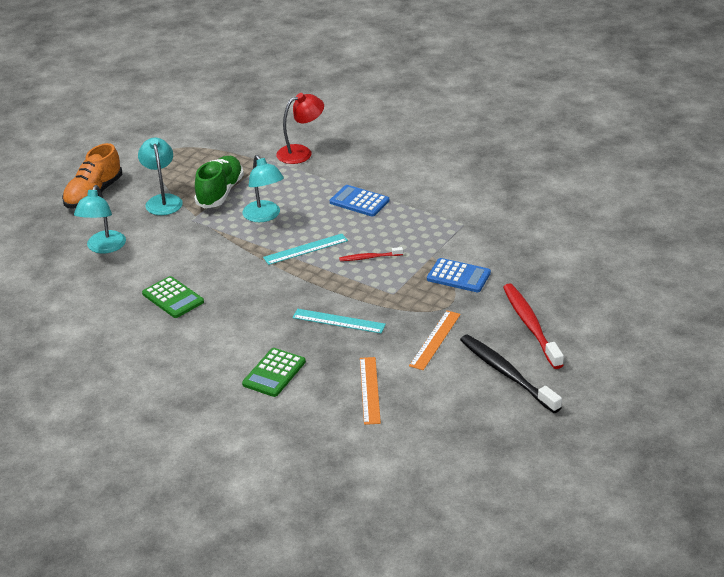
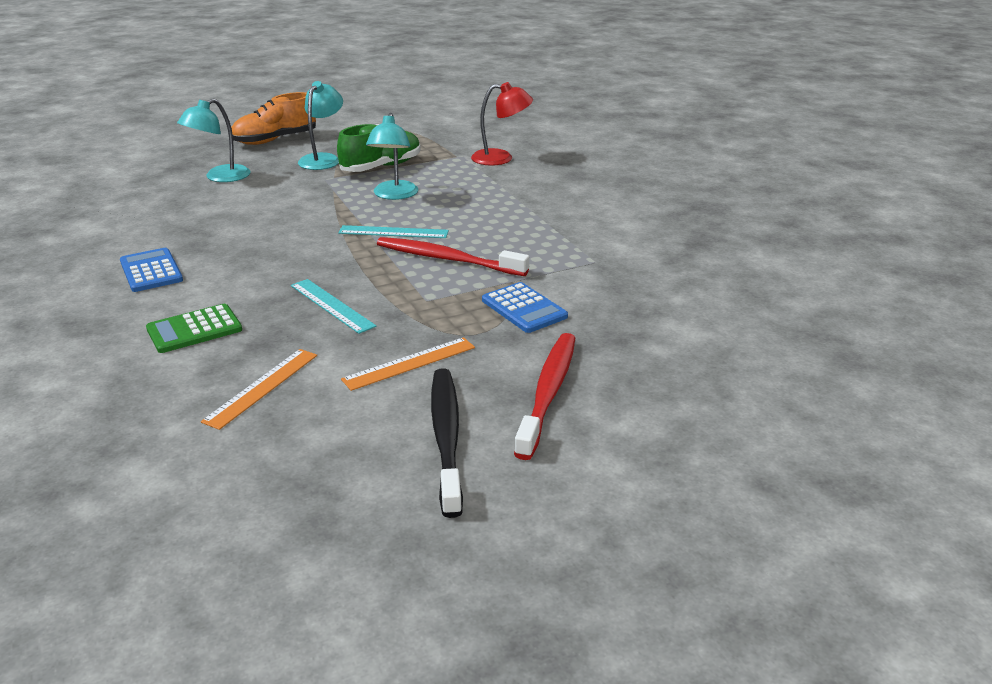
camera: 30 degrees right, 5 degrees down
(173, 298) = (212, 231): green calculator -> none
(359, 201) = (504, 210): blue calculator -> blue calculator (151, 271)
(369, 257) = (448, 259): red toothbrush -> red toothbrush, size x1.95

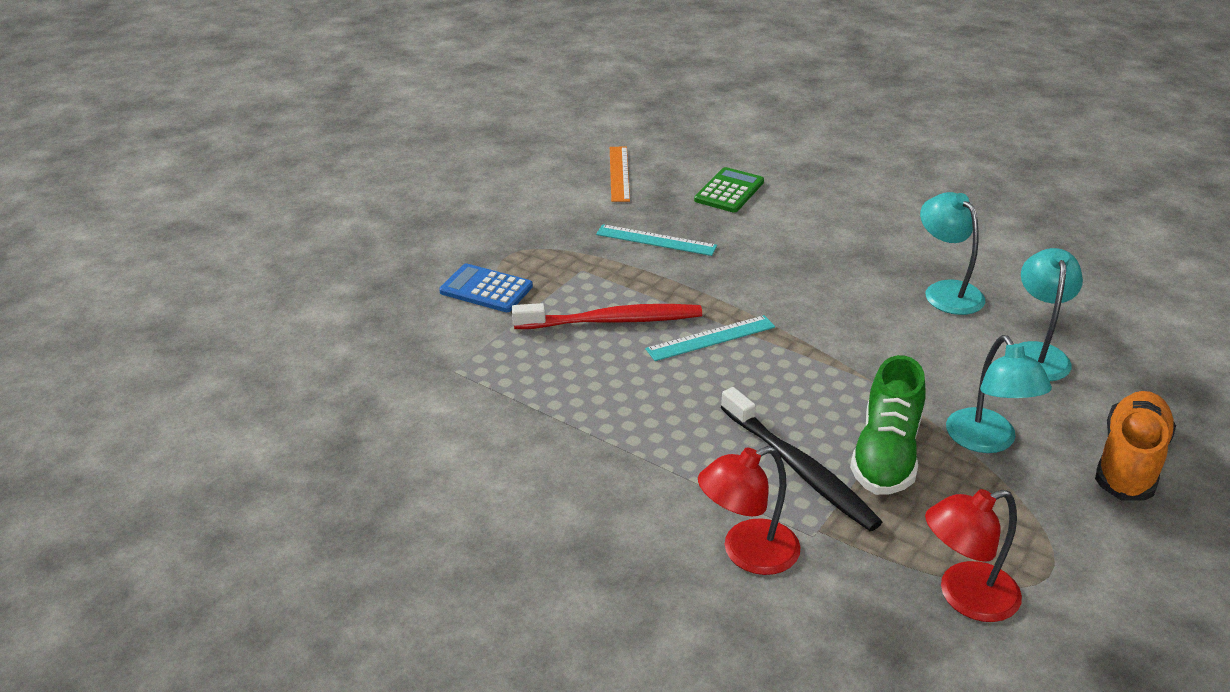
camera: 150 degrees right, 5 degrees up
(151, 271) = (855, 221): blue calculator -> none
(394, 195) = (789, 399): turquoise lamp -> turquoise lamp (946, 291)
(410, 363) = (536, 216): orange ruler -> none
(426, 131) = (964, 597): none -> red lamp
(446, 437) = (462, 182): black toothbrush -> black toothbrush (799, 468)
(548, 393) = (414, 227): red toothbrush -> none

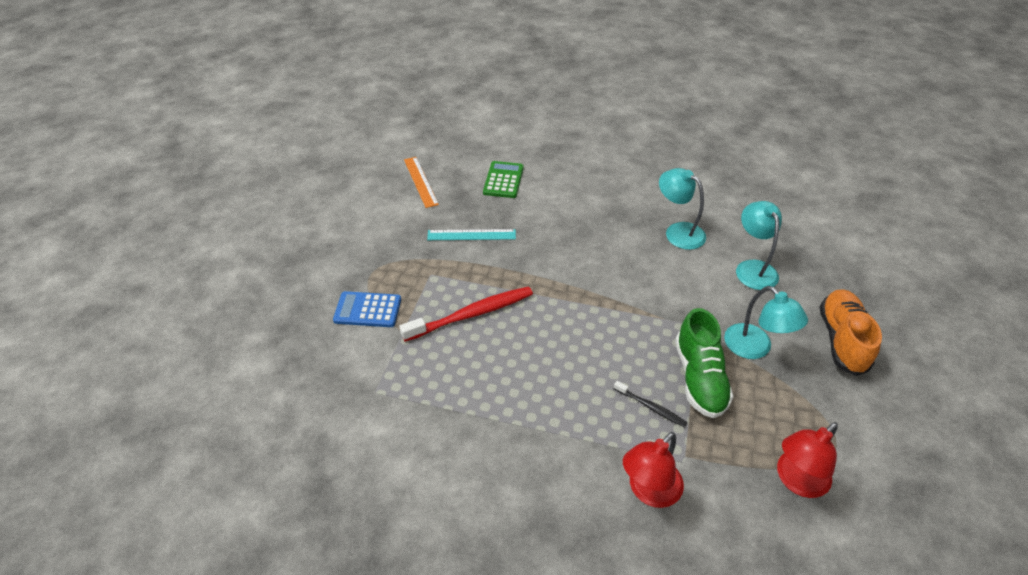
camera: 20 degrees left, 10 degrees up
(711, 338) = (545, 311): turquoise ruler -> none
(799, 468) = (650, 407): black toothbrush -> black toothbrush, size x0.51

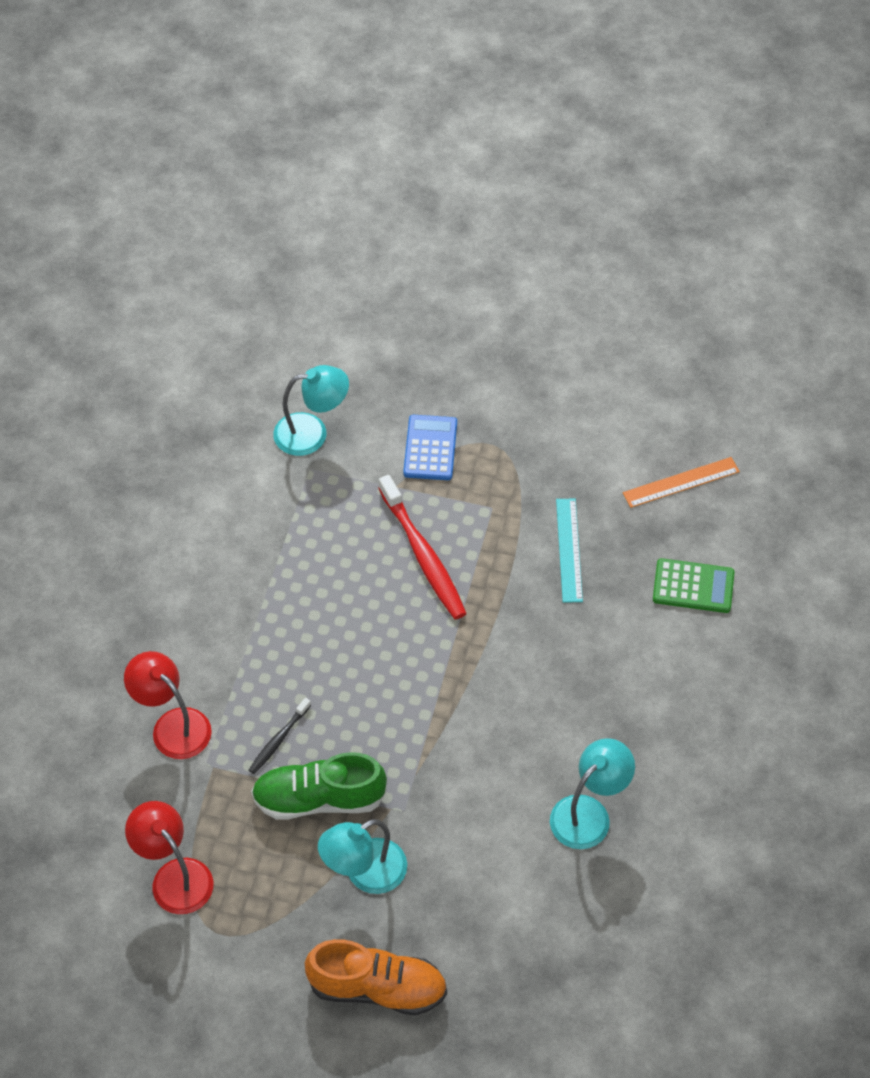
camera: 90 degrees right, 10 degrees up
(753, 268) = (513, 902): turquoise lamp -> turquoise lamp (312, 433)

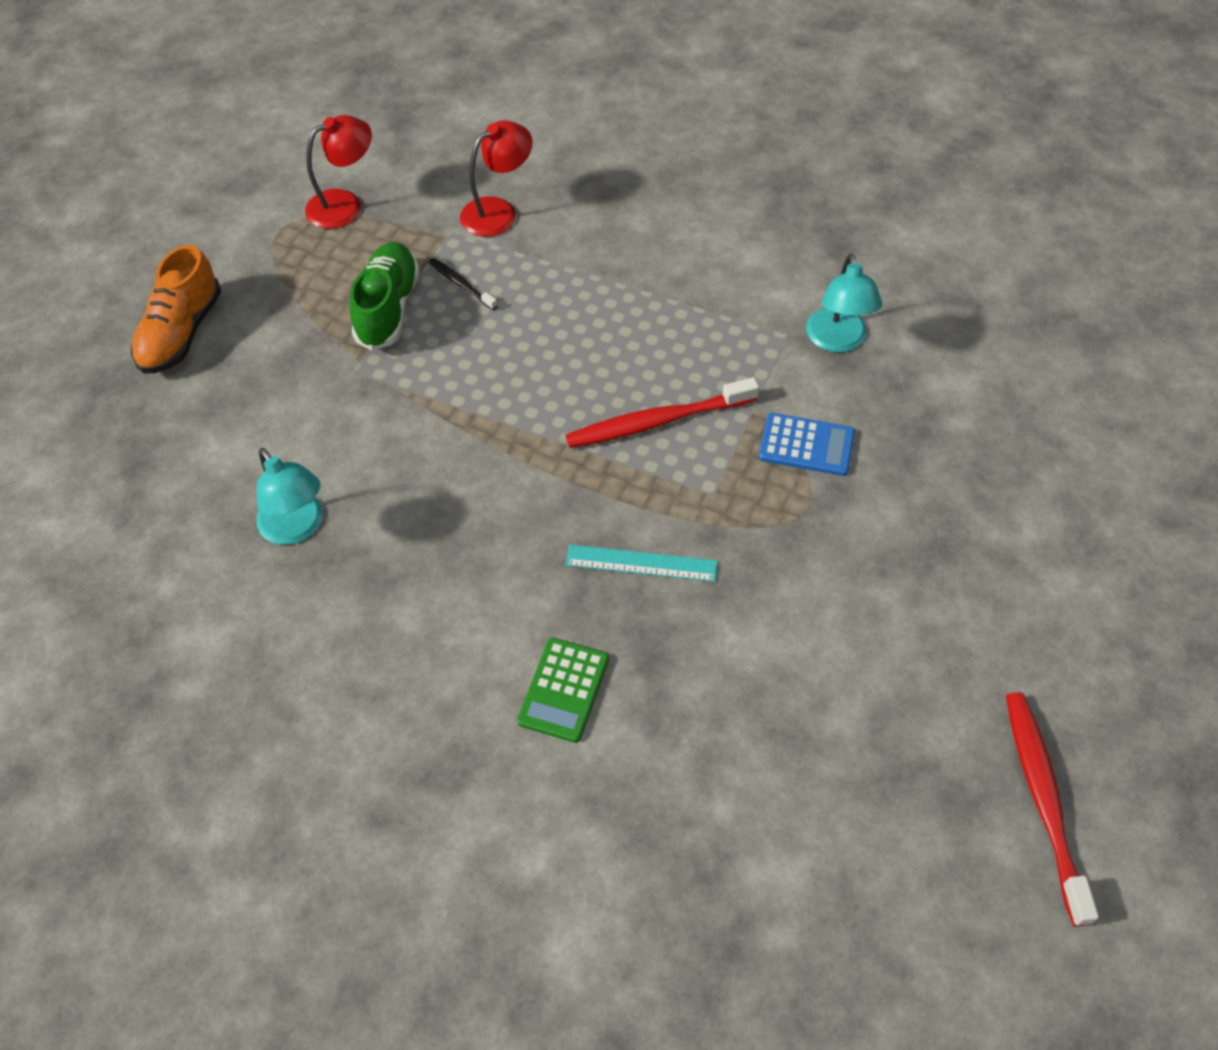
camera: 100 degrees right, 0 degrees up
(365, 873) = (298, 335): turquoise lamp -> none
(681, 482) = (727, 707): orange ruler -> none
(703, 303) = (1043, 801): none -> red toothbrush

